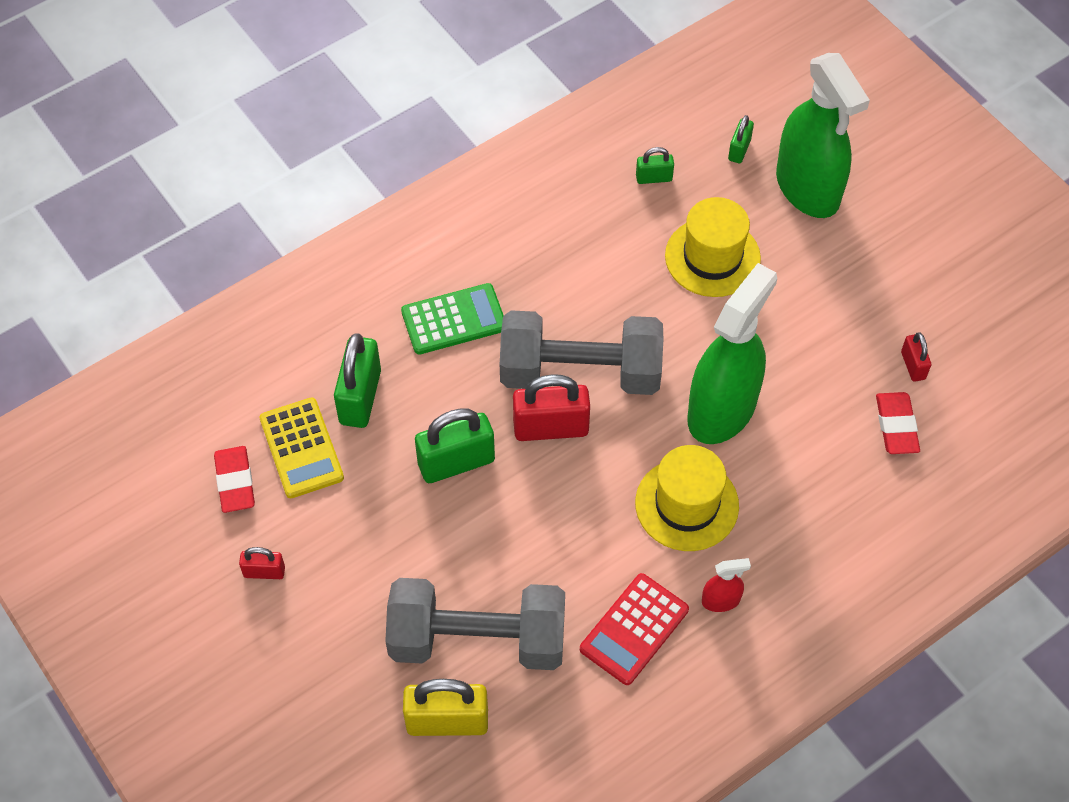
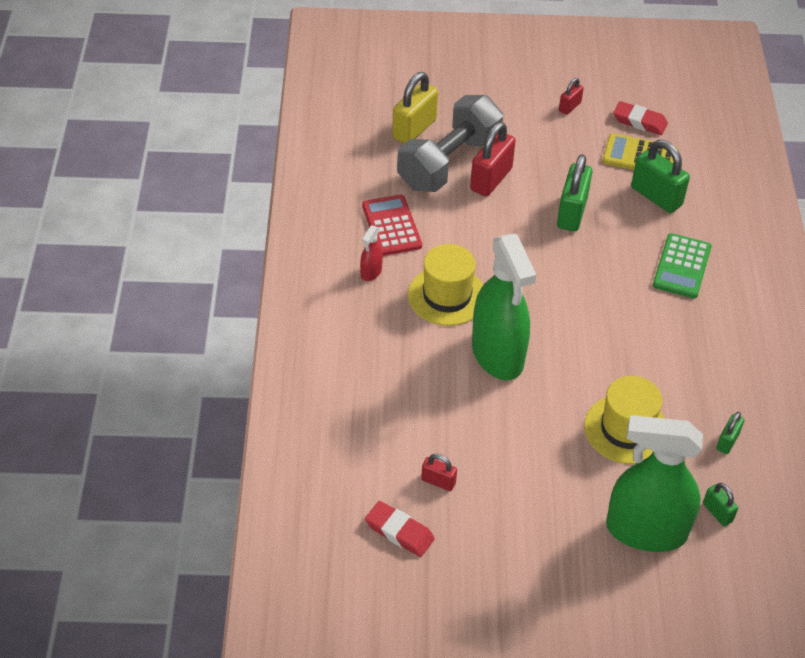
camera: 125 degrees right, 10 degrees down
(551, 427) = (559, 266): red padlock -> red padlock (491, 179)
(580, 372) = (588, 303): grey dumbbell -> none
(896, 426) = (402, 437): red eraser -> red eraser (399, 532)

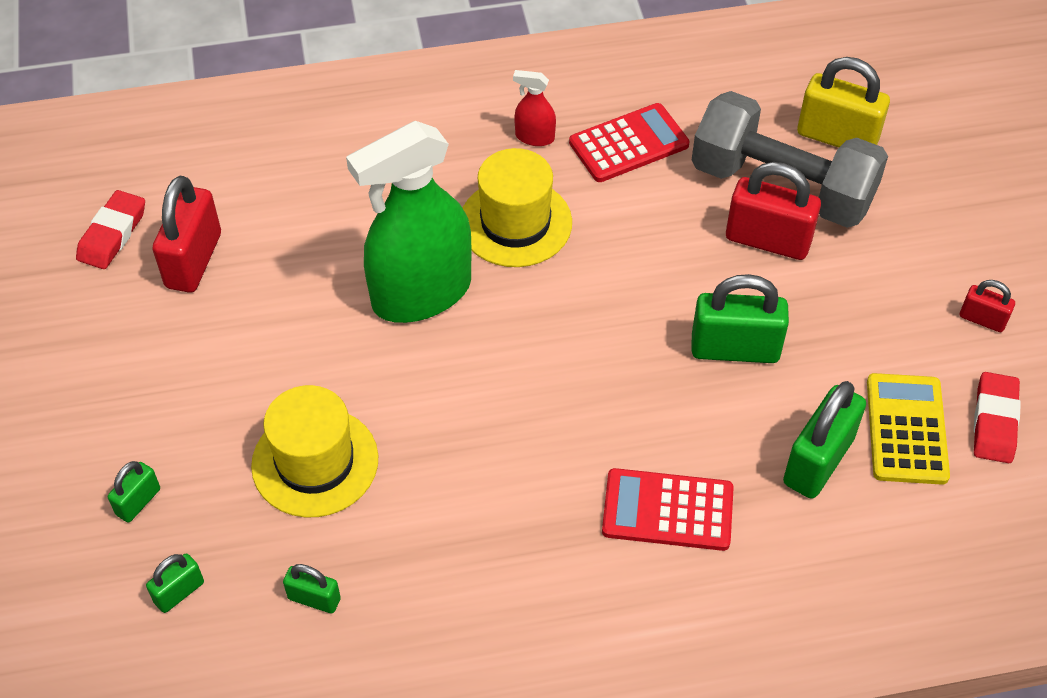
camera: 80 degrees right, 5 degrees up
(438, 481) = (193, 260): red padlock -> red padlock, size x1.89
(646, 530) = (138, 502): green spray bottle -> green padlock
(681, 266) = (667, 510): green calculator -> red calculator

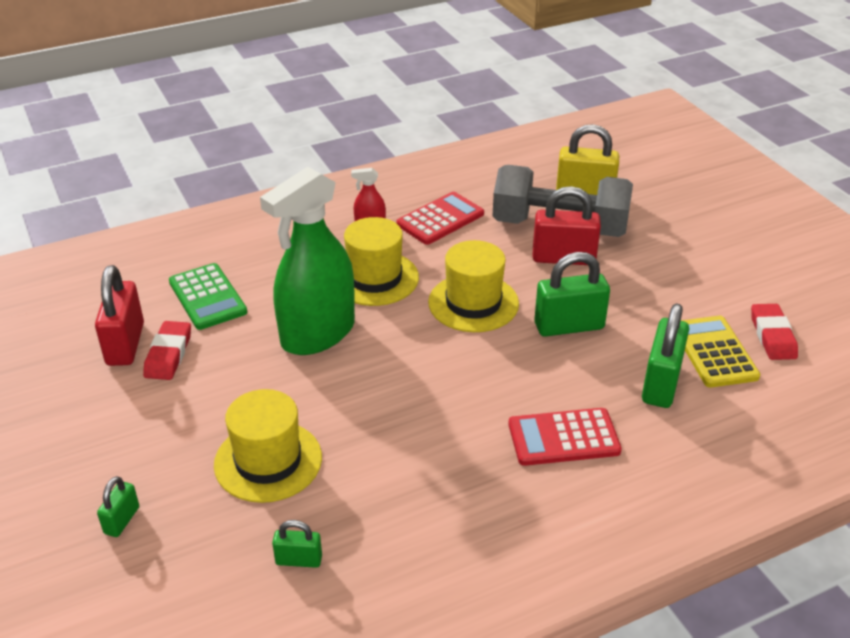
camera: 15 degrees left, 15 degrees down
(112, 234) = (51, 338): red eraser -> red eraser (168, 354)
(179, 592) = (177, 581): green padlock -> none
(304, 210) = (207, 297): none -> green calculator
(626, 287) = (473, 303): none -> yellow hat
(982, 319) = (733, 278): red padlock -> none

